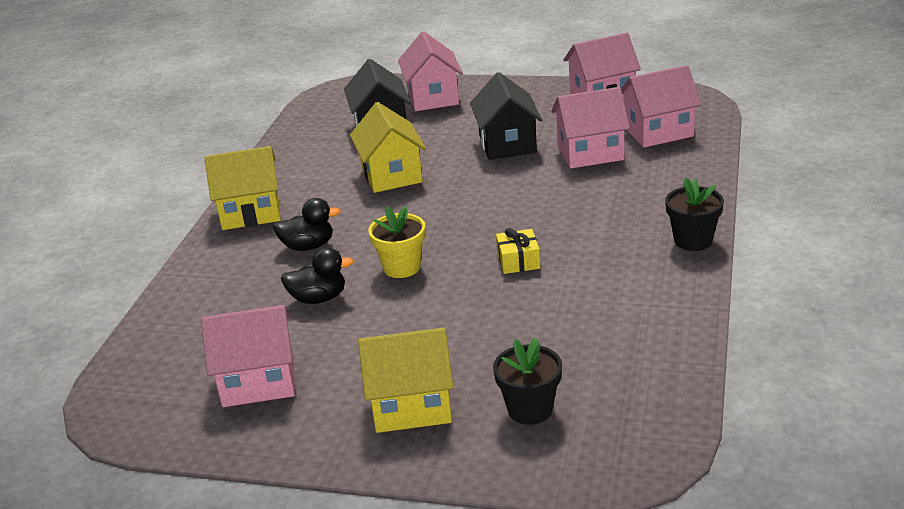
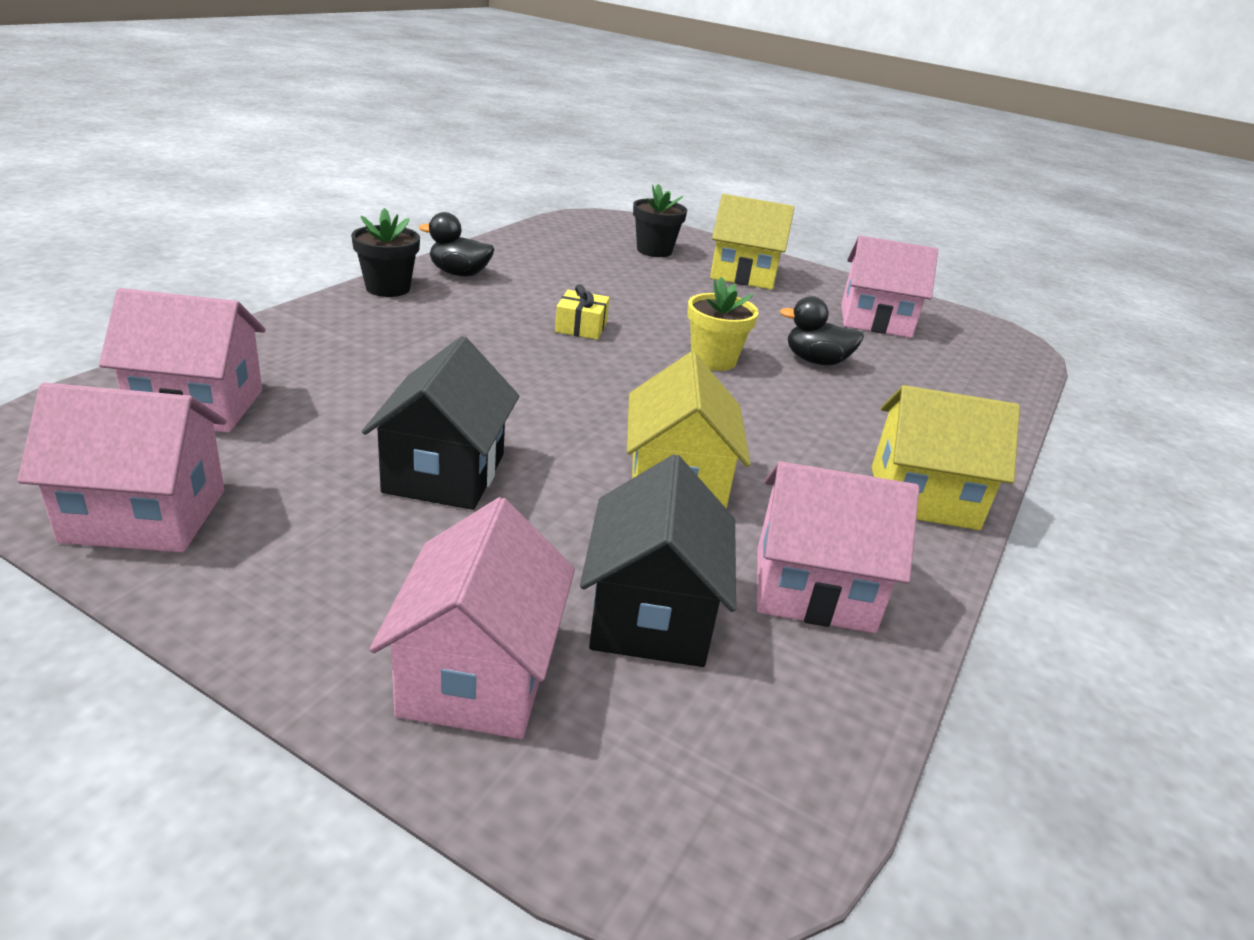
camera: 170 degrees left, 0 degrees up
(308, 246) = (827, 418): black duck -> black duck (459, 274)
(590, 153) = (344, 410): pink house -> pink house (813, 589)

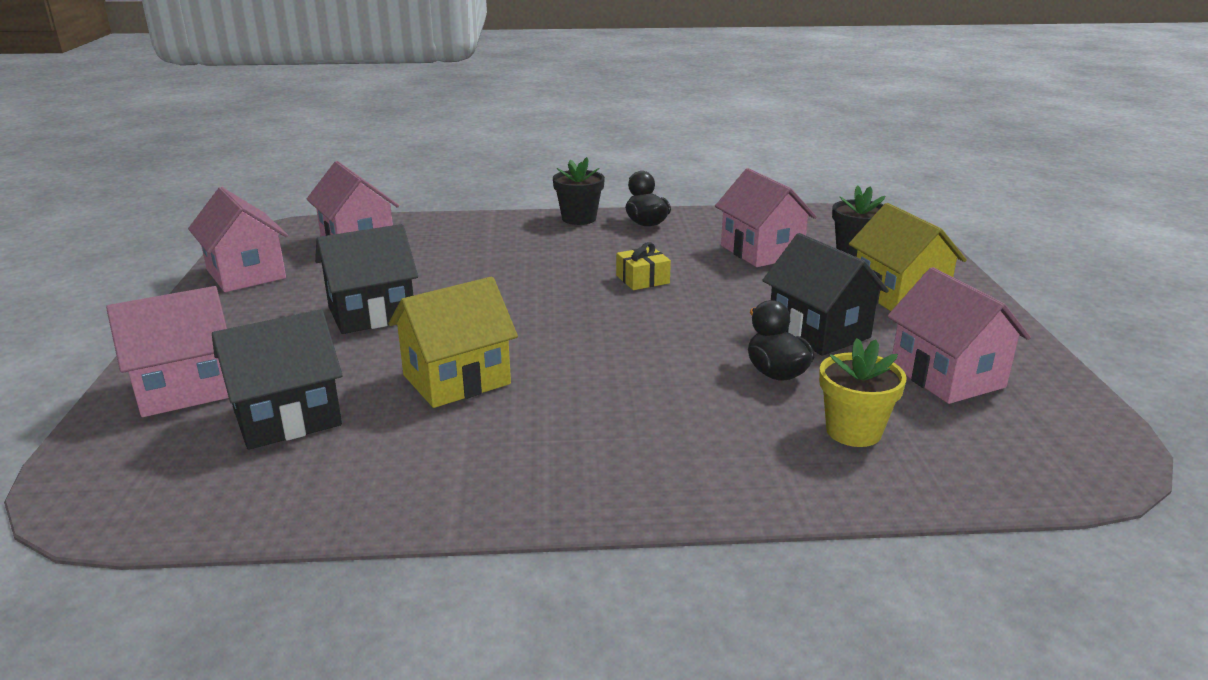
camera: 60 degrees right, 5 degrees down
(713, 360) = (684, 335): yellow flower pot -> yellow flower pot (853, 431)
(768, 320) = (818, 332): none -> black house
(813, 589) = (379, 466): pink house -> pink house (761, 251)
(923, 497) = (590, 483): yellow house -> none

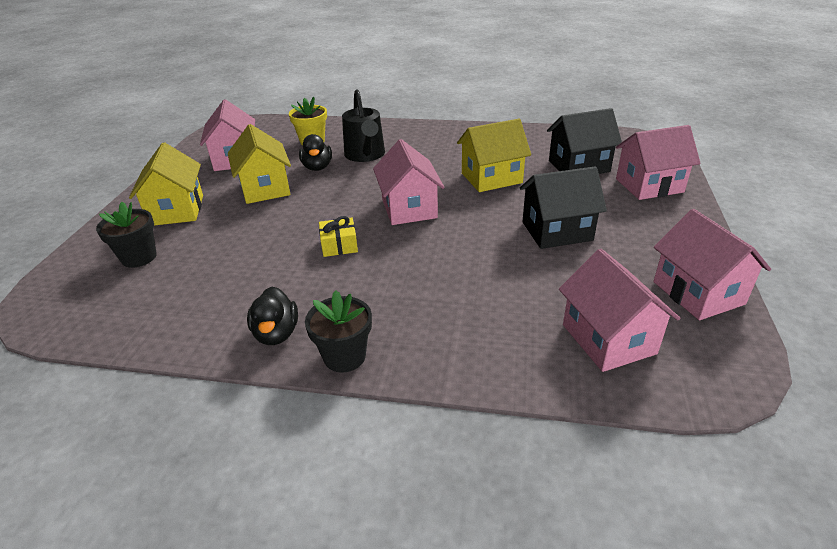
camera: 165 degrees left, 10 degrees up
(710, 407) = (365, 155): none -> black watering can
(761, 251) = (211, 269): pink house -> pink house (409, 208)
(818, 332) = (265, 188): black house -> yellow house

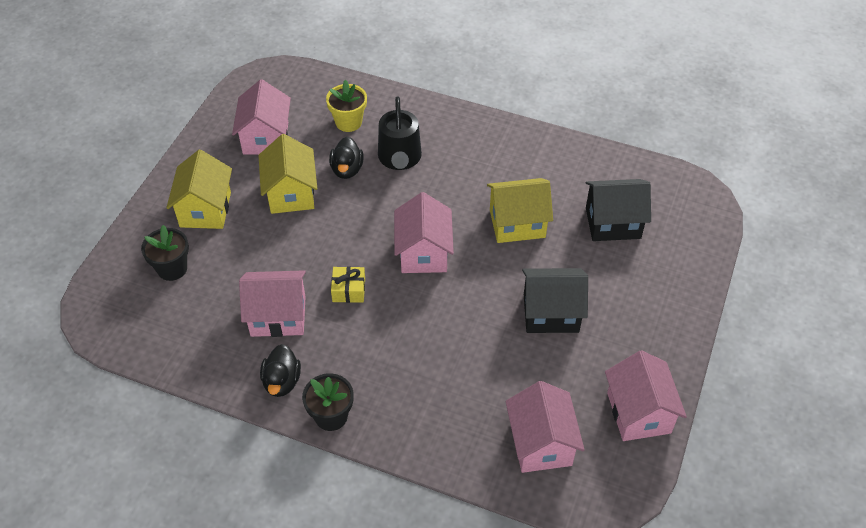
camera: 10 degrees right, 15 degrees up
(649, 185) = (669, 268): pink house -> pink house (278, 316)

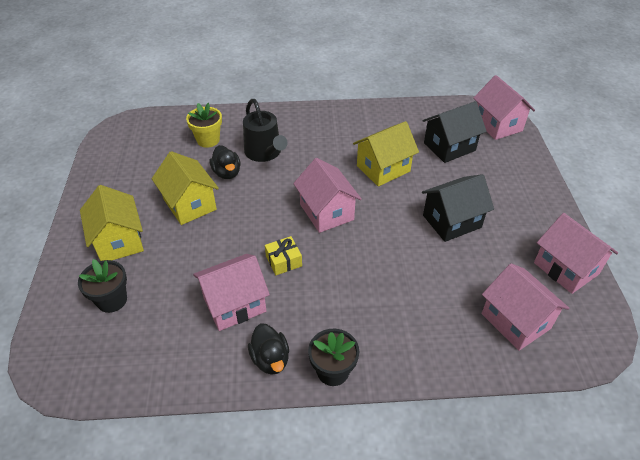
camera: 25 degrees left, 5 degrees down
(265, 138) = (144, 171): pink house -> pink house (497, 125)

